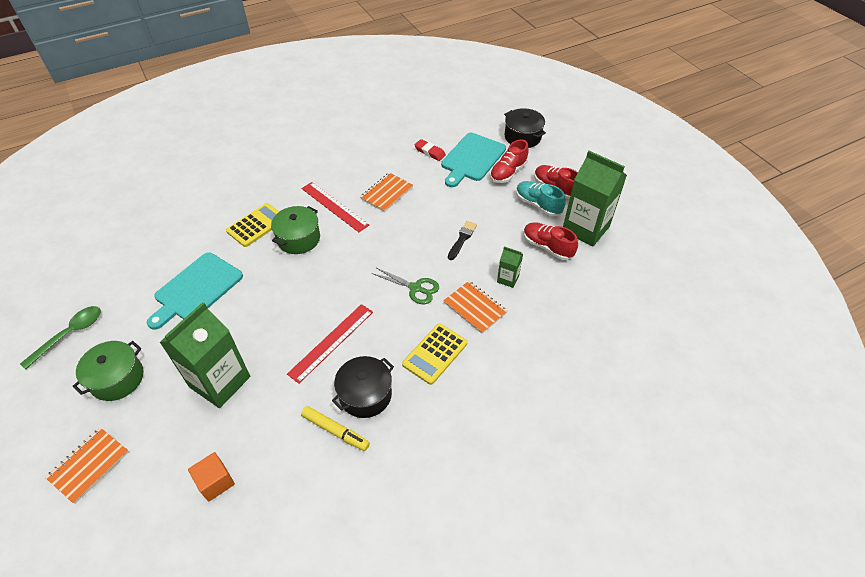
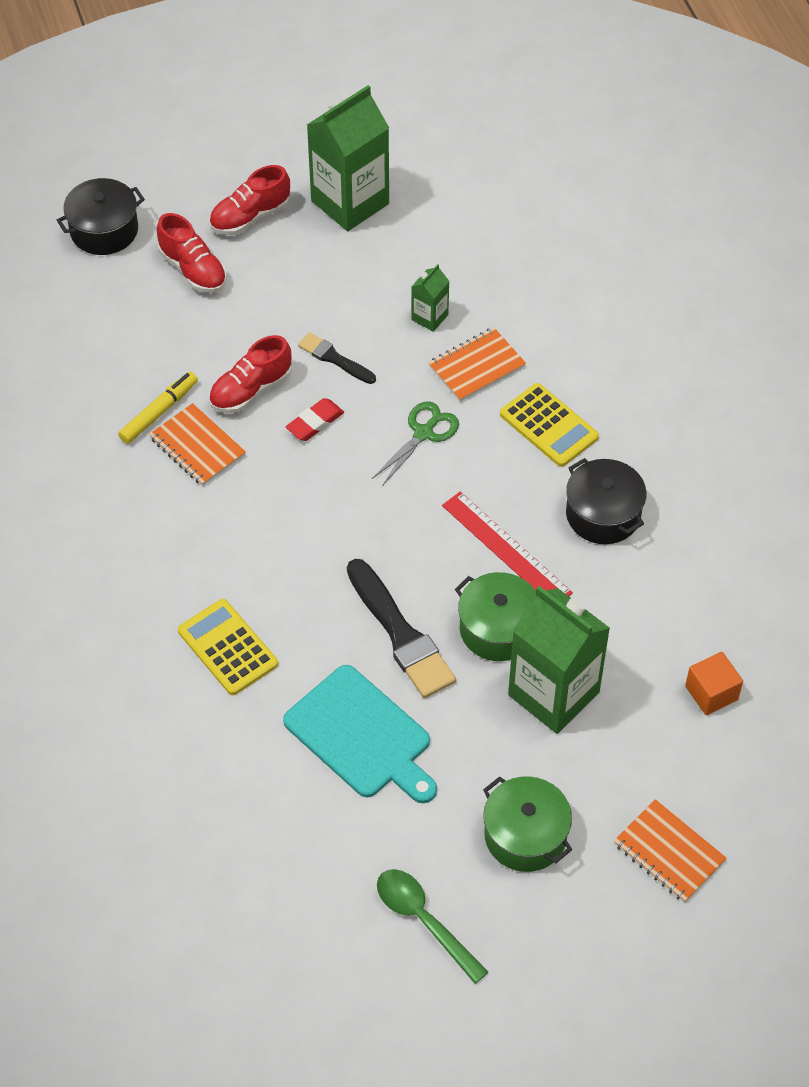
camera: 80 degrees left, 5 degrees up
(265, 297) = (401, 634): none -> black brush
(298, 239) = (278, 584): green pot -> green pot (498, 629)
(334, 206) = (210, 527): red ruler -> none
(335, 431) = (654, 553): yellow marker -> yellow marker (159, 412)
(430, 152) = (103, 370): red eraser -> red eraser (315, 423)
(472, 159) = (141, 312): turquoise cutting board -> none
(538, 205) = (282, 247): turquoise shoe -> none
(547, 247) = (377, 257): red shoe -> red shoe (251, 390)

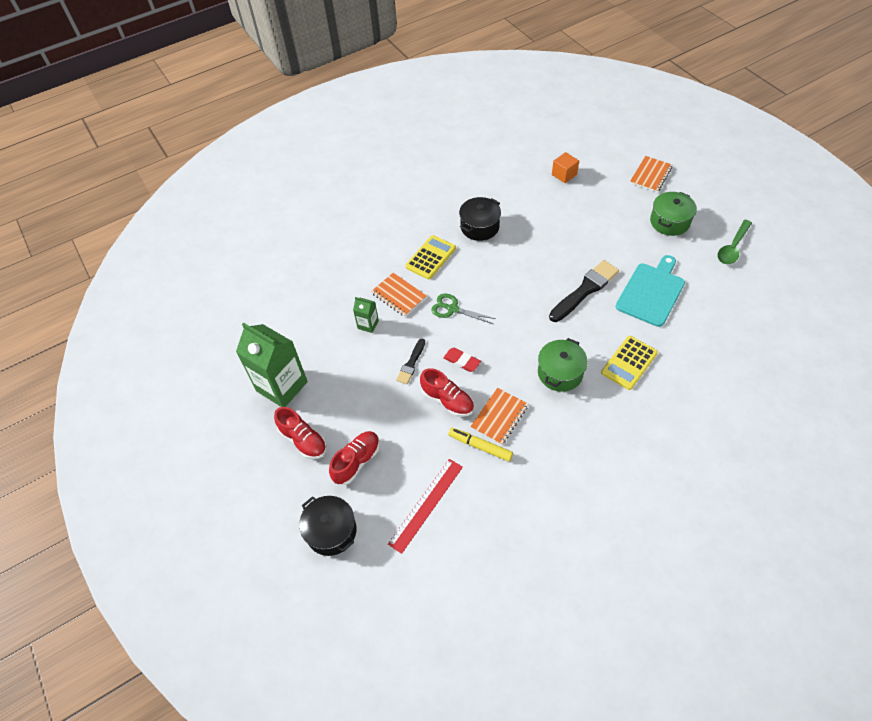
camera: 100 degrees left, 0 degrees up
(498, 629) = (564, 253): green pot -> green pot (560, 373)
(506, 549) = (515, 259): red ruler -> red ruler (426, 504)
(553, 694) = (591, 226): green carton -> none

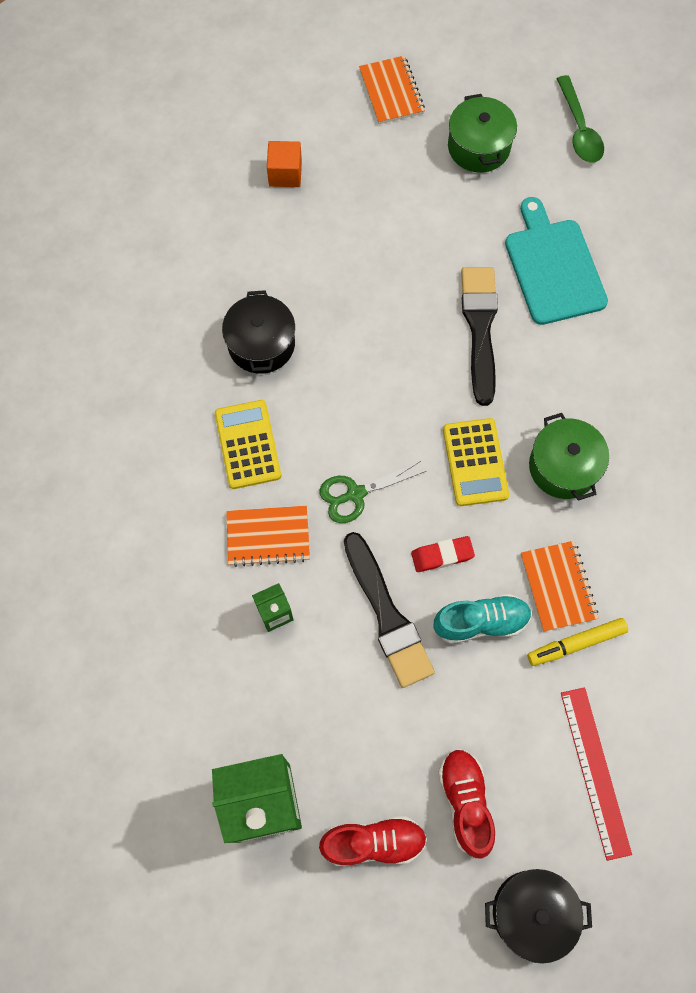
camera: 50 degrees left, 15 degrees up
(411, 363) = (387, 615): black brush -> black brush, size x1.79
(447, 400) = (481, 622): red shoe -> turquoise shoe
(629, 363) = (620, 385): yellow calculator -> yellow calculator (475, 462)

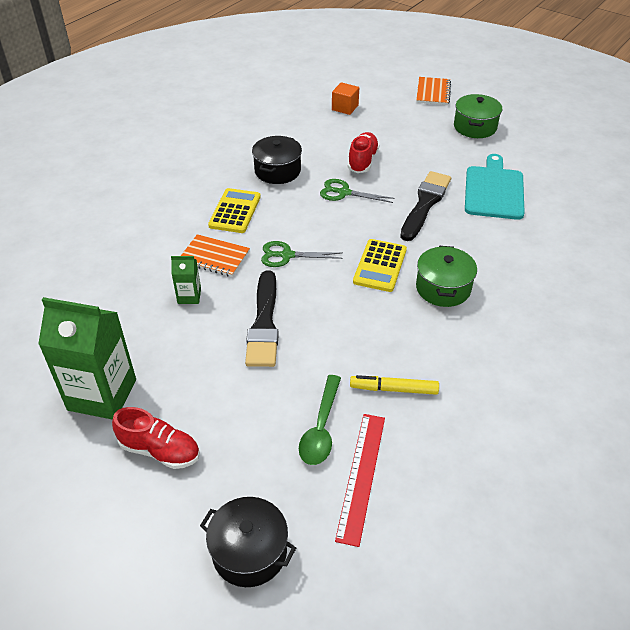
camera: 25 degrees right, 25 degrees down
(369, 350) = (344, 193): none -> green scissors
(442, 555) = (324, 305): red eraser -> none
(465, 802) = (245, 454): red shoe -> red shoe (362, 161)
(481, 622) = (328, 351): turquoise shoe -> none
(558, 586) = (399, 351): orange notebook -> none
(579, 129) = (548, 136): green spoon -> green spoon (321, 428)

